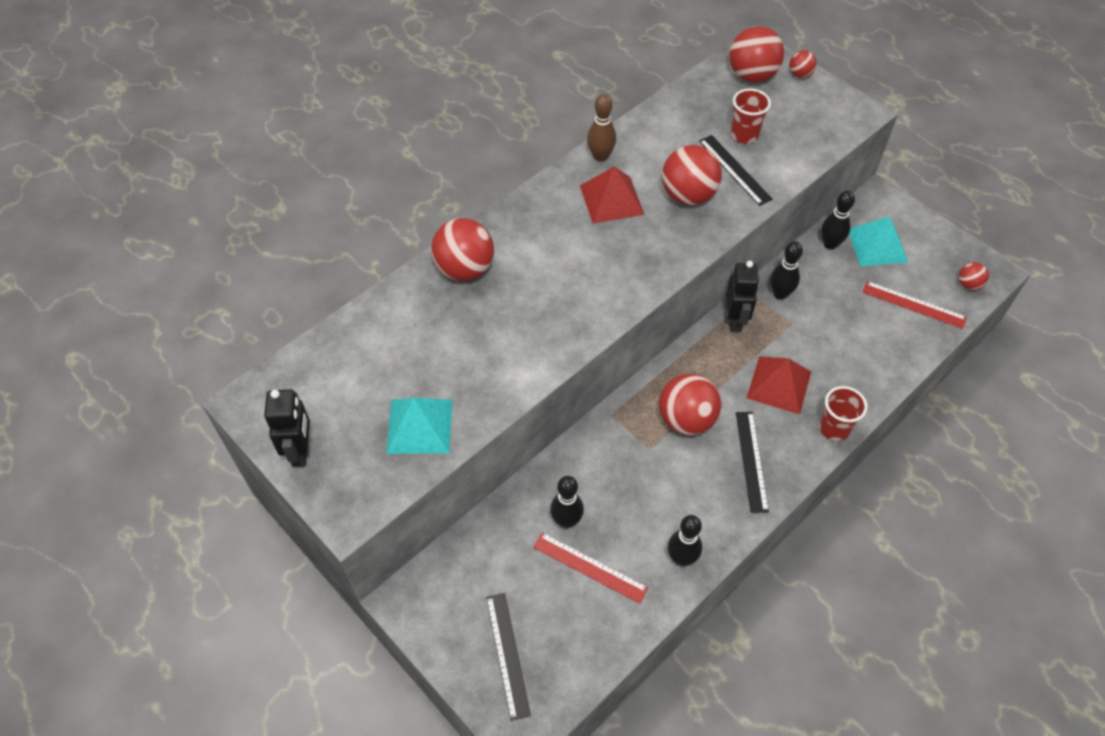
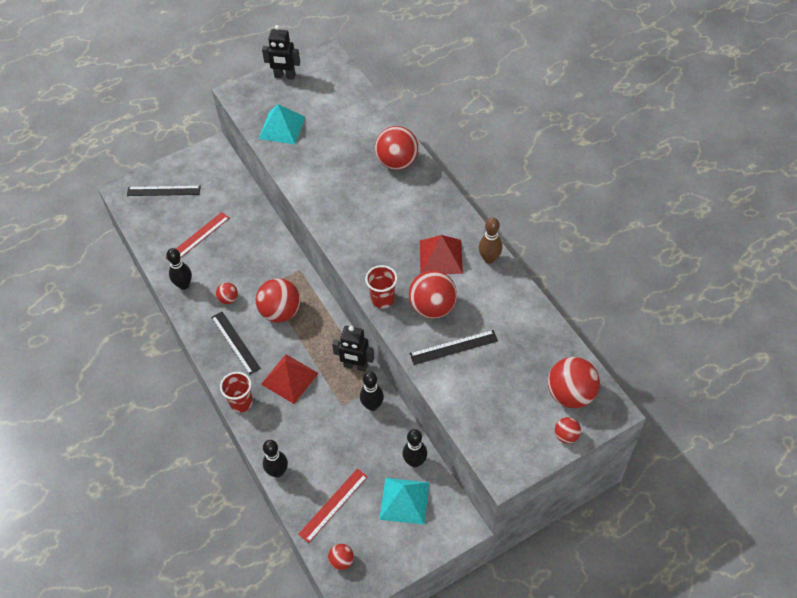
camera: 105 degrees right, 0 degrees up
(566, 521) = (232, 231): black bowling pin -> black bowling pin (277, 472)
(686, 490) = (228, 299): none -> red ball
(744, 135) = (493, 366): red cup -> red cup (382, 299)
(751, 461) = (235, 342): black ruler -> black ruler turned 45 degrees clockwise

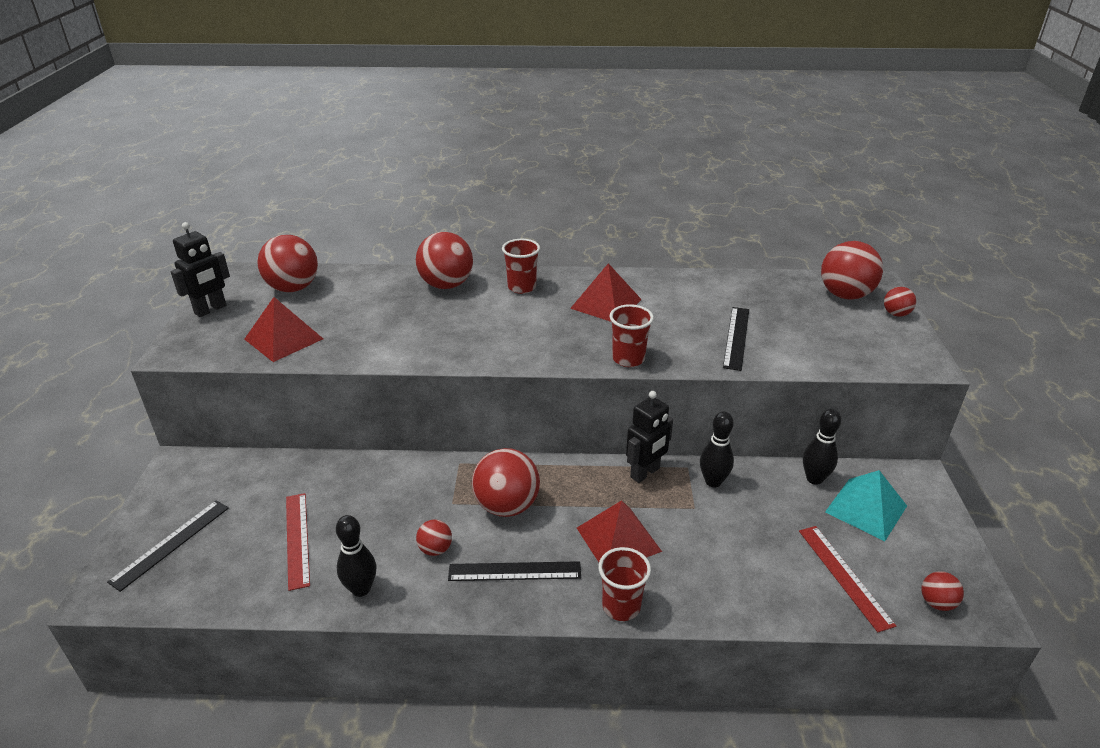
camera: 60 degrees left, 20 degrees down
(277, 472) = (763, 613): black bowling pin -> none
(282, 127) = (284, 339): turquoise pyramid -> red pyramid
(425, 201) = (521, 287): none -> red cup
(432, 307) = (670, 331): red ball -> red ball (293, 288)
(489, 259) = (637, 279): brown bowling pin -> none

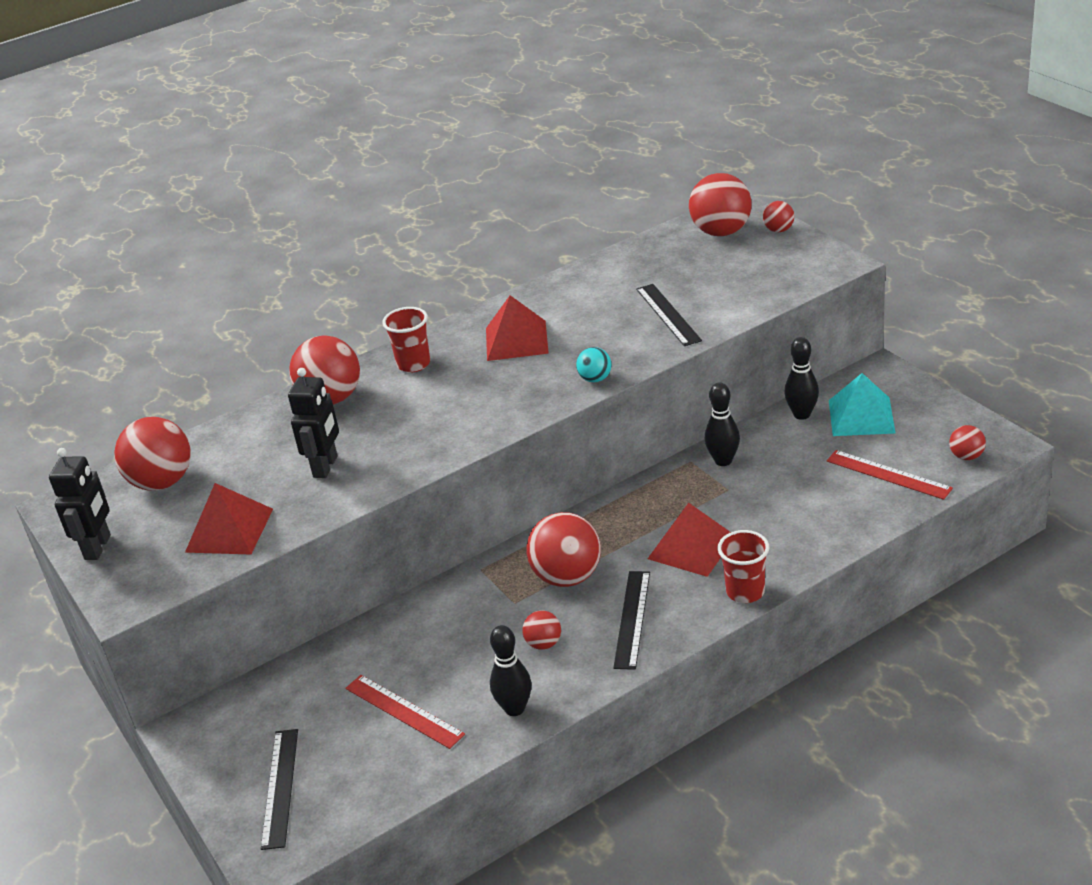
camera: 30 degrees left, 0 degrees up
(514, 571) = (632, 619): black ruler -> black ruler turned 45 degrees counterclockwise
(628, 359) = (595, 379): red cup -> turquoise ball
(645, 473) = (659, 485): black robot -> black robot (326, 467)

